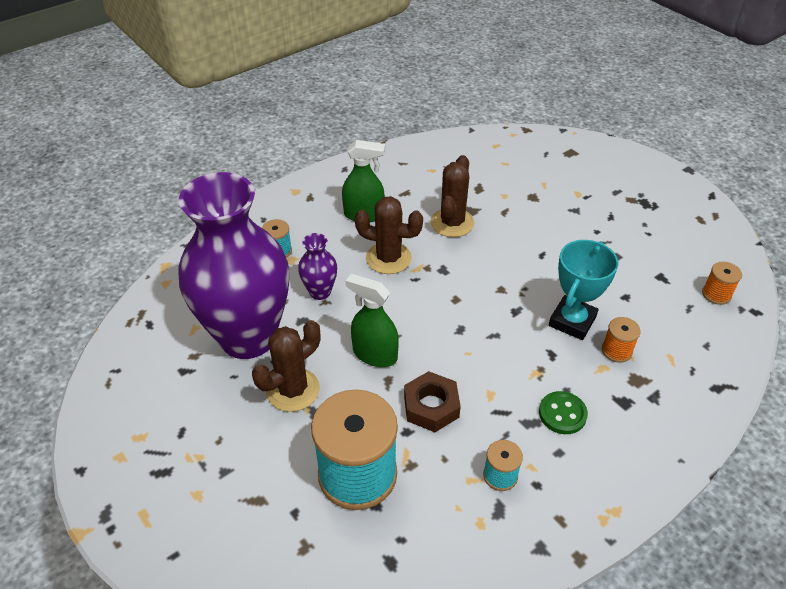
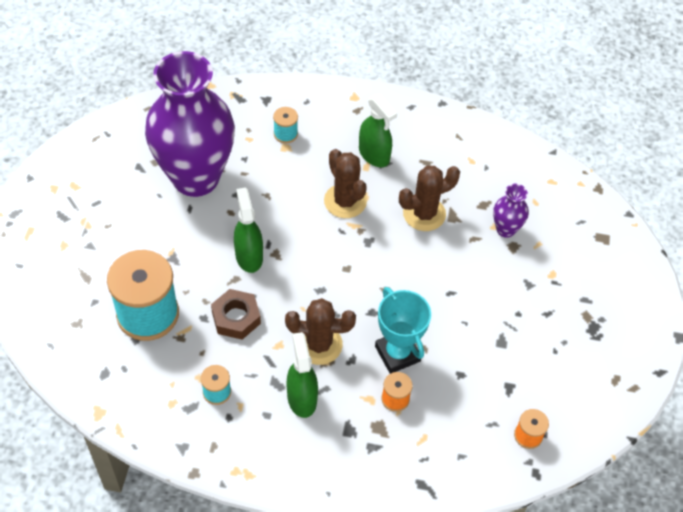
camera: 45 degrees right, 10 degrees up
(293, 390) = (178, 234): brown cactus -> brown cactus (319, 344)
(320, 292) = (272, 186): purple vase -> purple vase (505, 229)
(562, 414) = (302, 398): green button -> green spray bottle
(572, 321) = (397, 353): turquoise trophy -> turquoise trophy turned 75 degrees clockwise

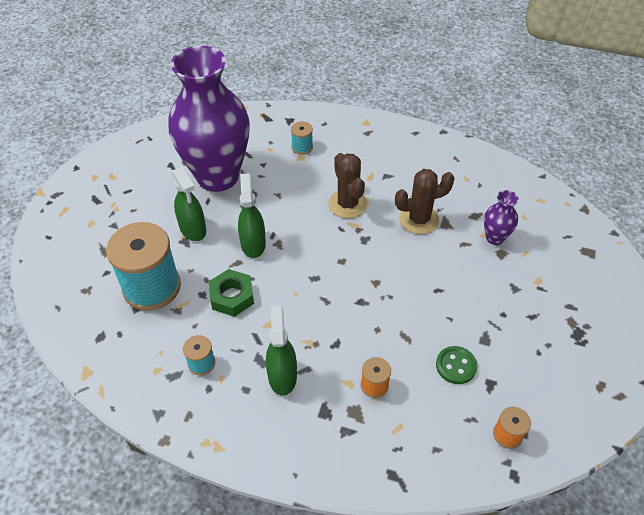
camera: 10 degrees right, 5 degrees down
(236, 318) = (232, 296): brown nut -> green nut
(319, 344) = (306, 327): brown cactus -> none
(374, 155) = (378, 168): green spray bottle -> green spray bottle (193, 229)
(397, 353) = (381, 342): turquoise trophy -> none
(474, 372) = (456, 366): none -> green button

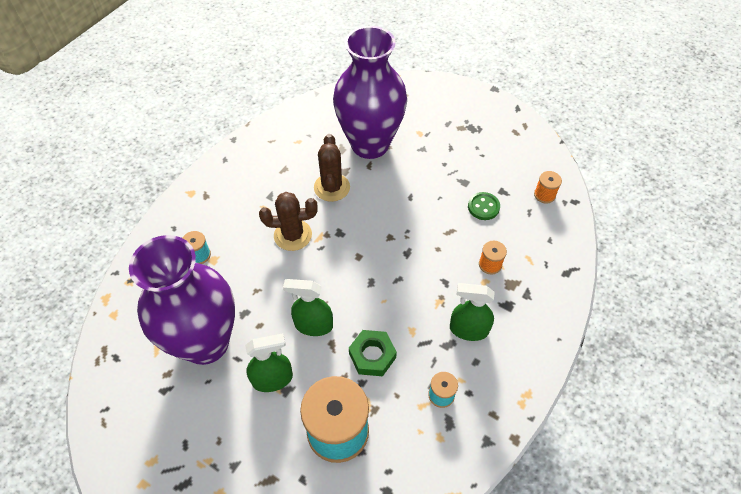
camera: 75 degrees left, 5 degrees up
(494, 238) = (370, 144): purple vase -> purple vase, size x2.49

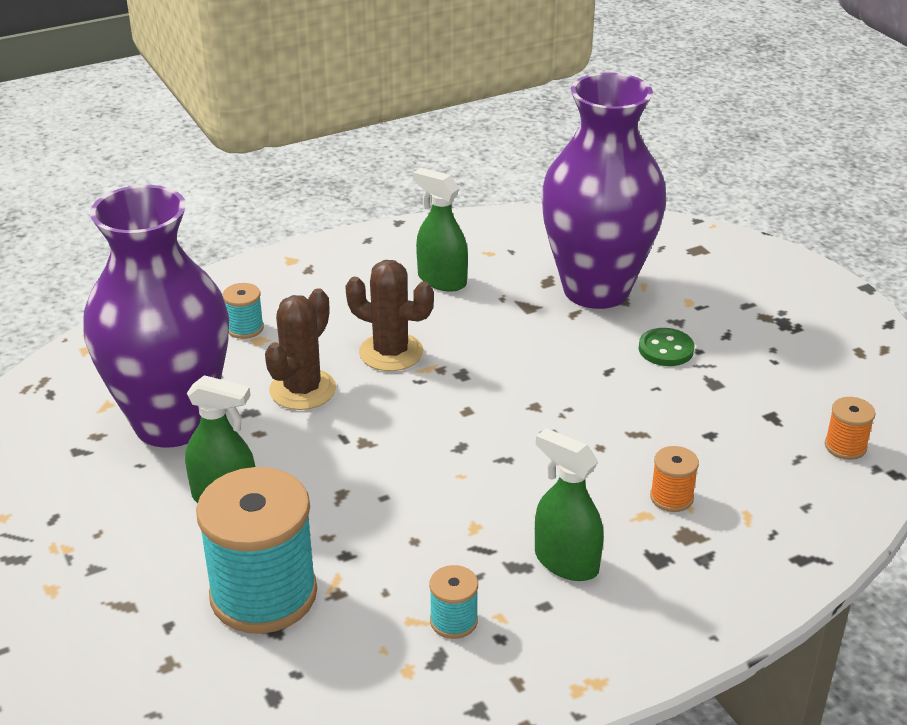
camera: 30 degrees right, 20 degrees down
(313, 325) = (333, 462): green spray bottle -> green spray bottle (441, 280)
(332, 187) = (494, 319): brown cactus -> brown cactus (302, 390)
(372, 355) = (388, 531): green nut -> none
(483, 207) = (721, 424): green button -> green button (666, 349)

